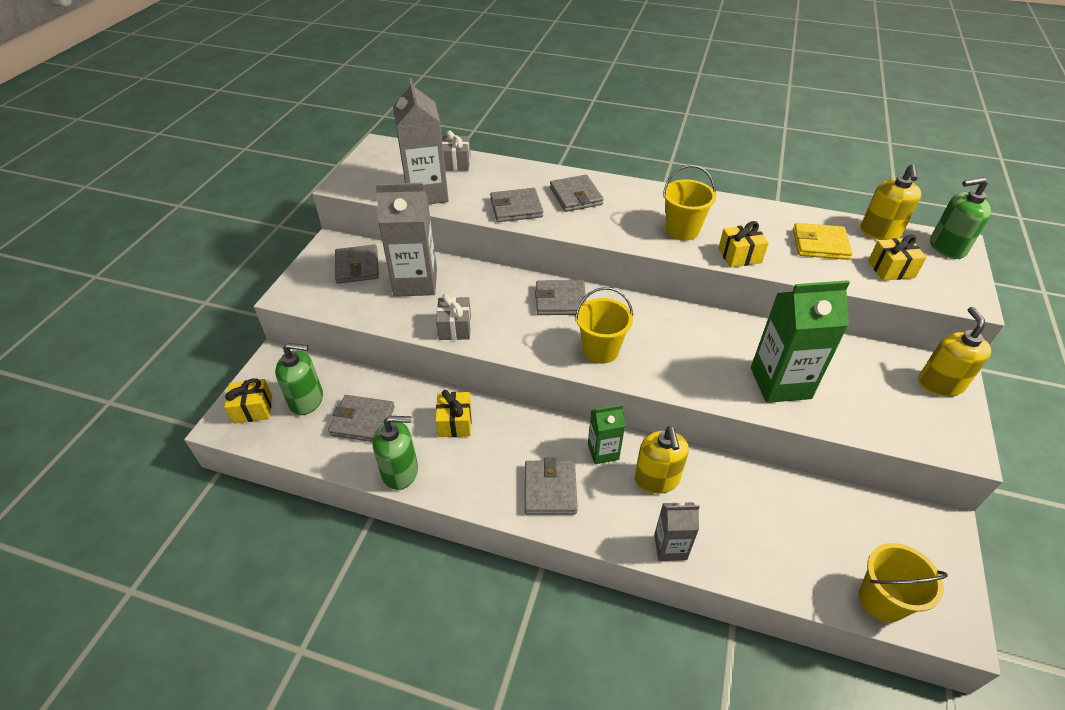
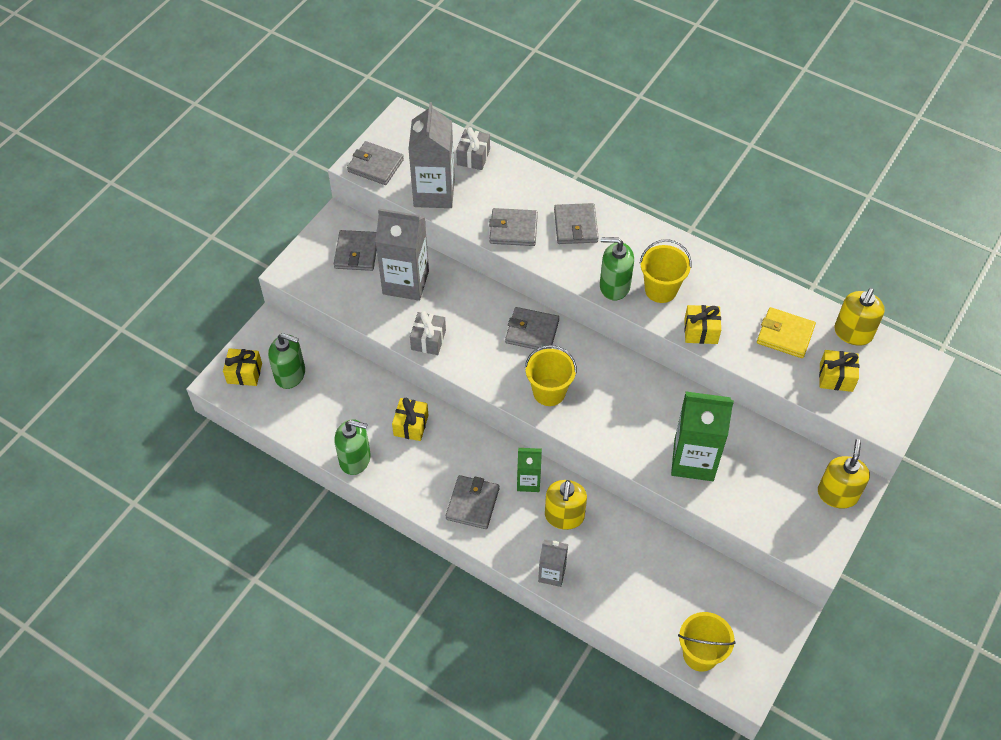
camera: 15 degrees right, 10 degrees up
(362, 421) = (333, 406): grey wallet -> grey wallet (375, 165)
(946, 247) = (907, 365): green soap dispenser -> green soap dispenser (614, 286)

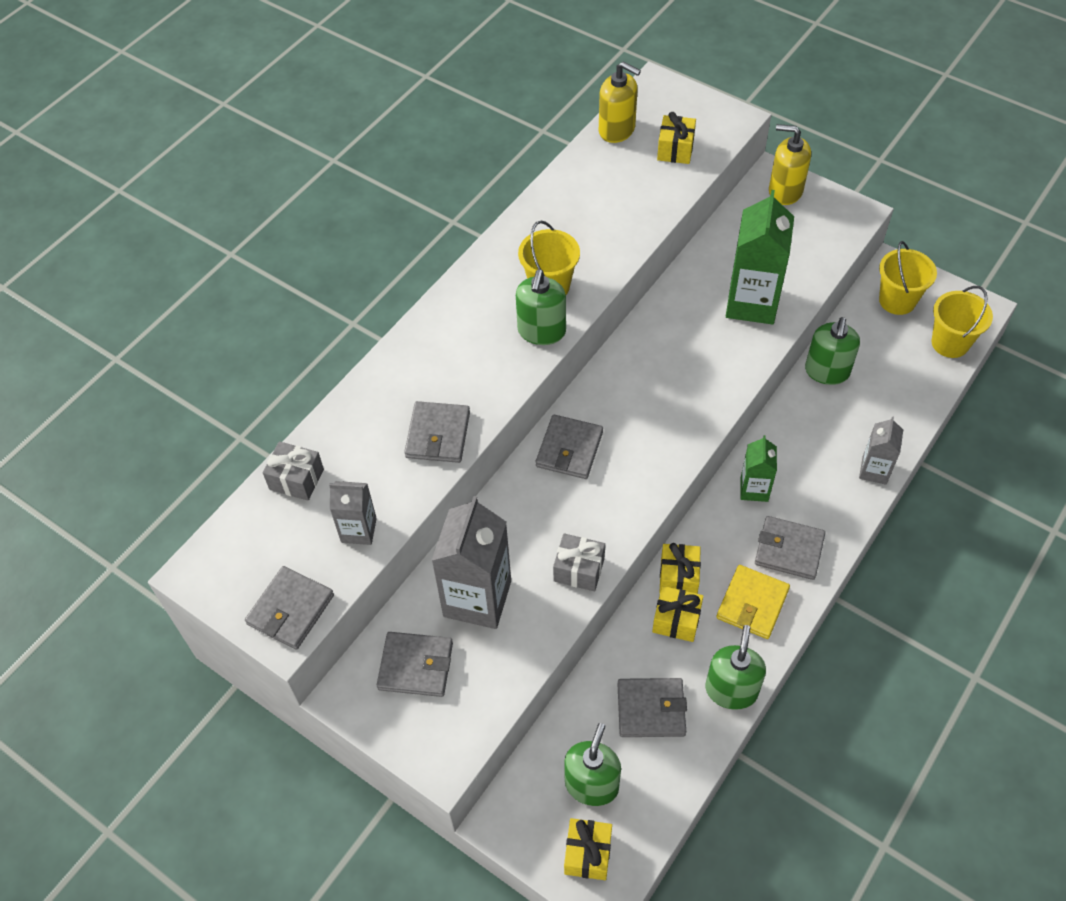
camera: 85 degrees left, 0 degrees up
(434, 193) = (358, 530): grey carton -> grey carton, size x0.55
(549, 392) = (662, 435): yellow bucket -> yellow bucket (897, 300)
(564, 516) = (798, 454): yellow soap dispenser -> none
(575, 226) = (440, 365): grey wallet -> grey wallet (651, 709)
(654, 544) = (827, 371): none -> green soap dispenser
(700, 331) = (612, 255): yellow gift -> yellow gift (678, 577)
(785, 335) = (618, 183): yellow wallet -> yellow wallet (752, 604)

